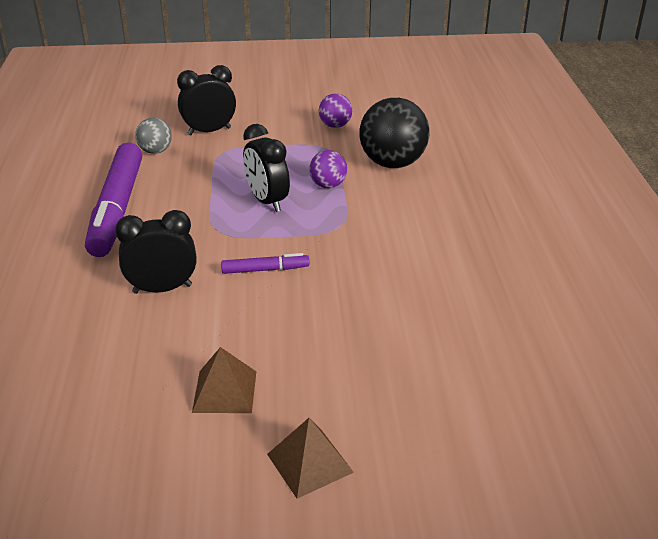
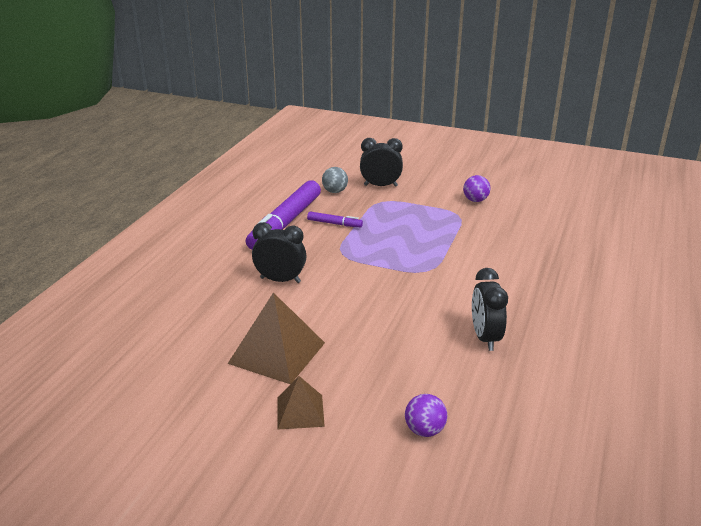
camera: 25 degrees right, 5 degrees down
(224, 391) = (277, 353): brown pyramid -> brown pyramid, size x1.72
(265, 269) = (355, 285): purple marker -> purple marker (334, 223)
(267, 201) = (388, 241): black clock -> black clock (485, 338)
(328, 185) = (439, 240): purple ball -> purple ball (424, 430)
(392, 163) = (500, 236): black ball -> none

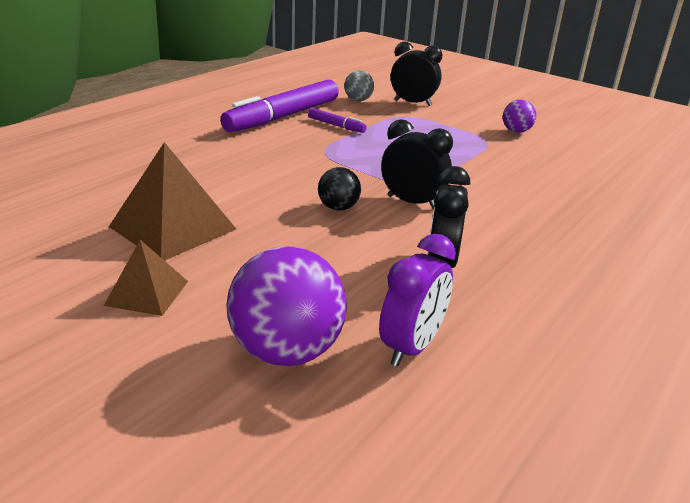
camera: 15 degrees right, 0 degrees up
(280, 280) = (236, 163): black clock -> black clock (412, 202)
(386, 305) = (338, 208): none -> black ball
(424, 430) = (286, 351): purple ball -> purple ball, size x1.90
(501, 407) = (411, 347): none -> purple clock

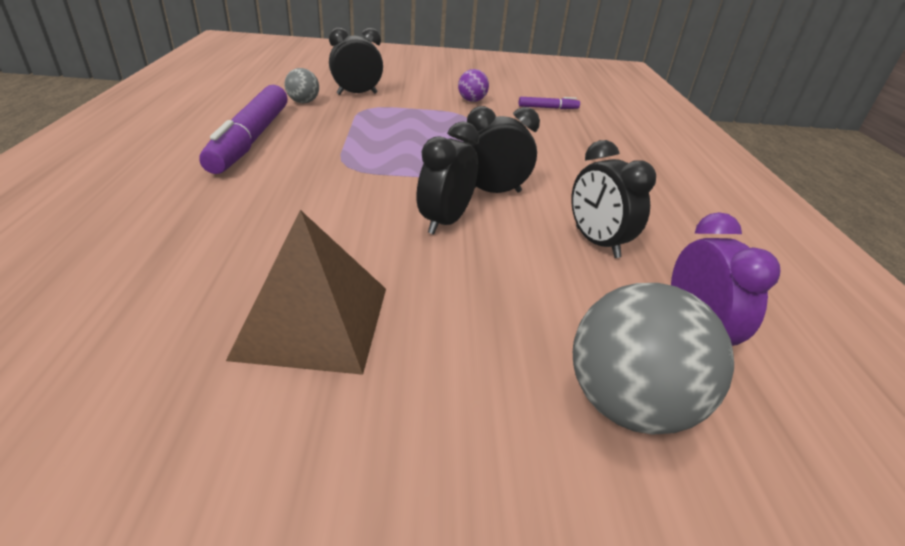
camera: 40 degrees left, 5 degrees up
(147, 293) = (406, 426): brown pyramid -> none
(286, 351) = (628, 404): purple ball -> grey ball
(336, 125) = (320, 134): purple marker -> purple marker (548, 108)
(338, 208) = (445, 221): black ball -> black clock

